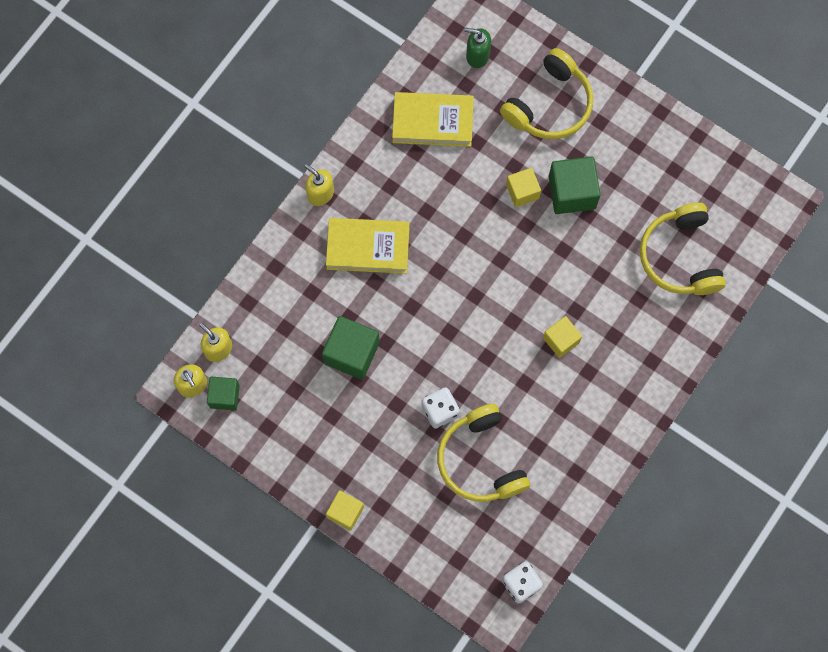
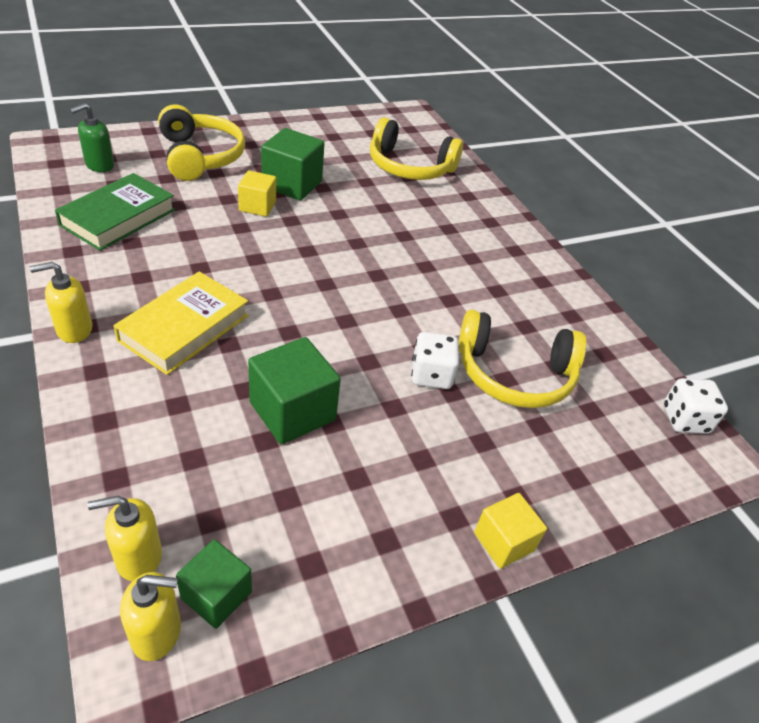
camera: 65 degrees left, 30 degrees down
(432, 122) = (118, 217): yellow book -> green book
(561, 340) = (425, 257): yellow cube -> none

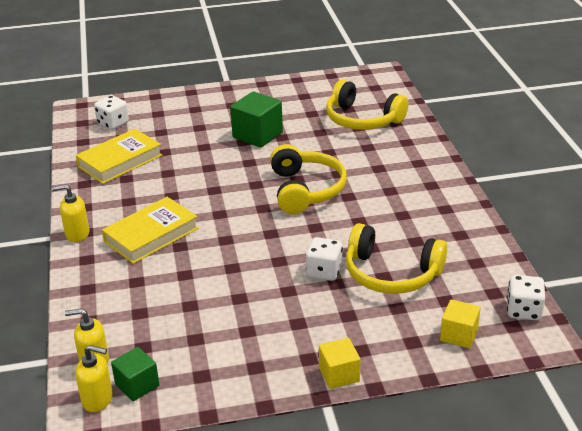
camera: 20 degrees right, 10 degrees down
(99, 165) = (113, 123): green soap dispenser -> white dice
(118, 217) = (120, 161): green book -> yellow book
(200, 156) = (190, 115): yellow headphones -> yellow headphones (305, 190)
(257, 206) = (225, 152): yellow cube -> yellow cube (459, 335)
(292, 411) = (213, 289): green cube -> none

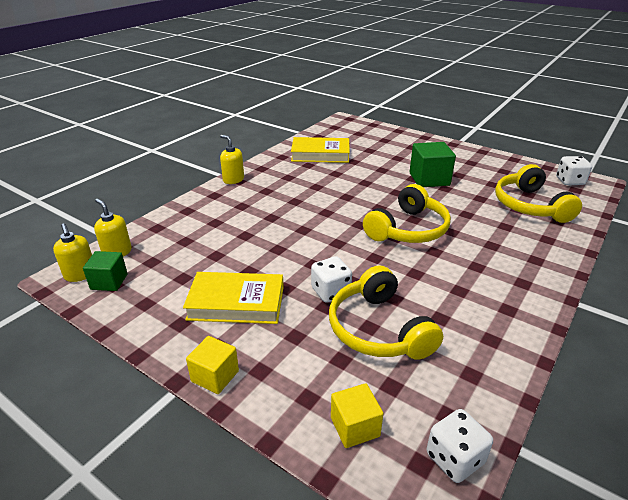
camera: 45 degrees right, 0 degrees up
(113, 123) = (350, 134): white dice -> white dice (570, 181)
(151, 235) = (267, 202): yellow book -> yellow book (236, 303)

